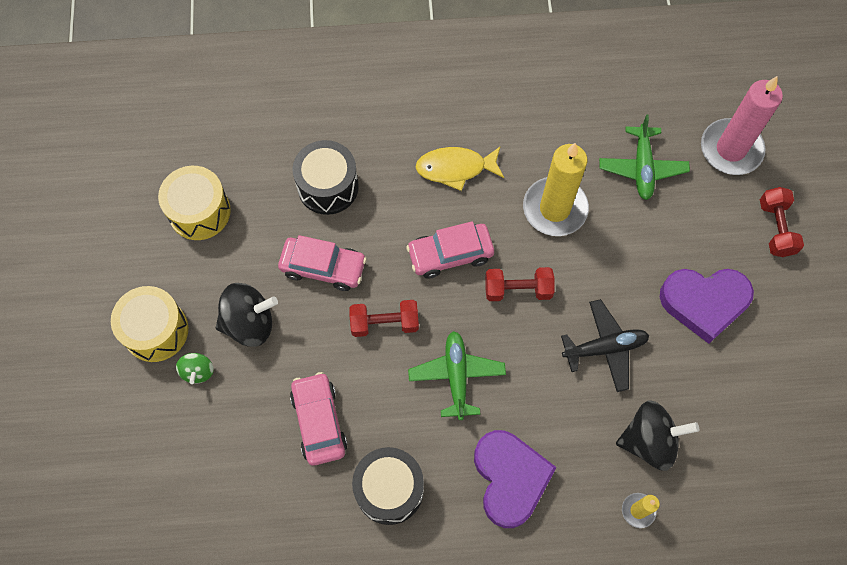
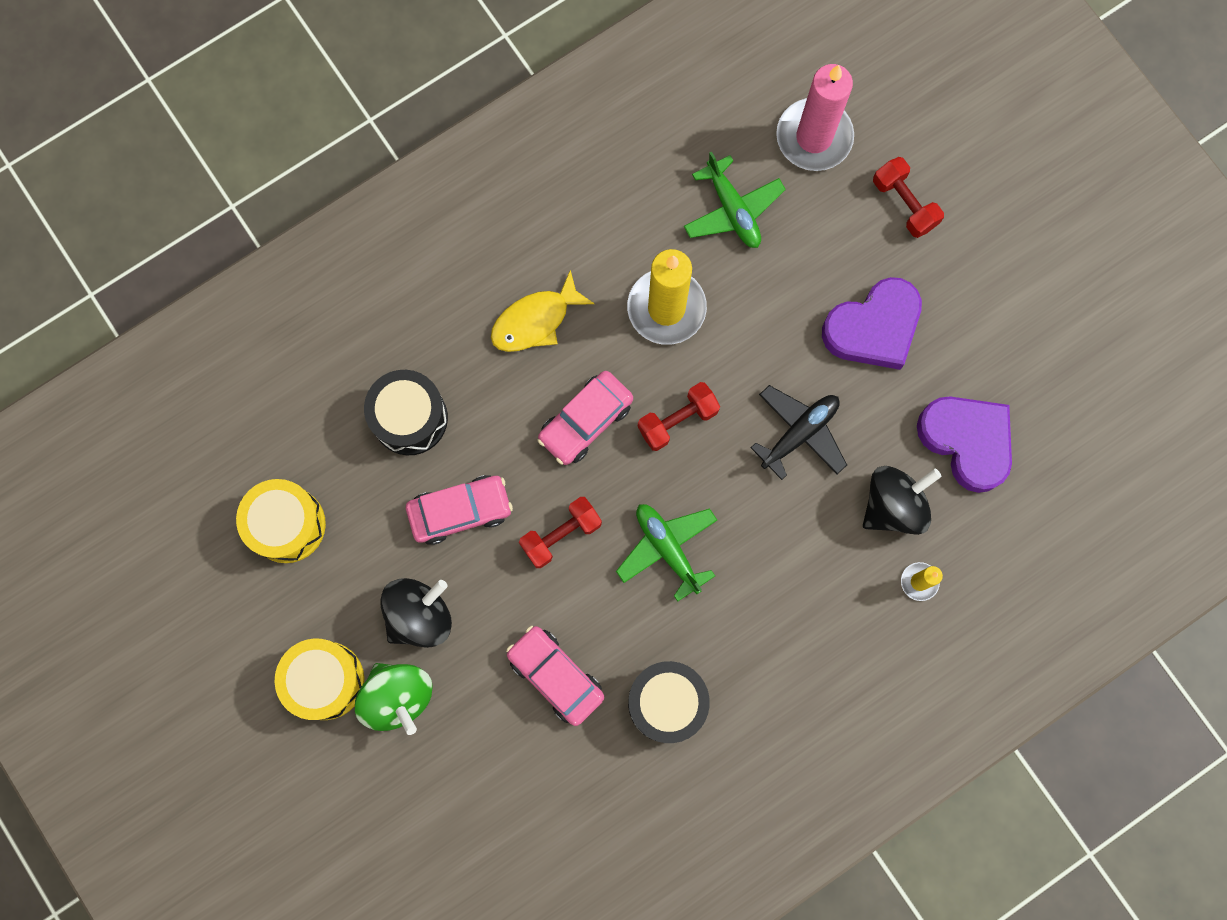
camera: 30 degrees left, 10 degrees up
(198, 371) = (398, 697): green spinning top -> green spinning top, size x1.84
(510, 479) = (779, 622): purple heart -> purple heart (967, 441)

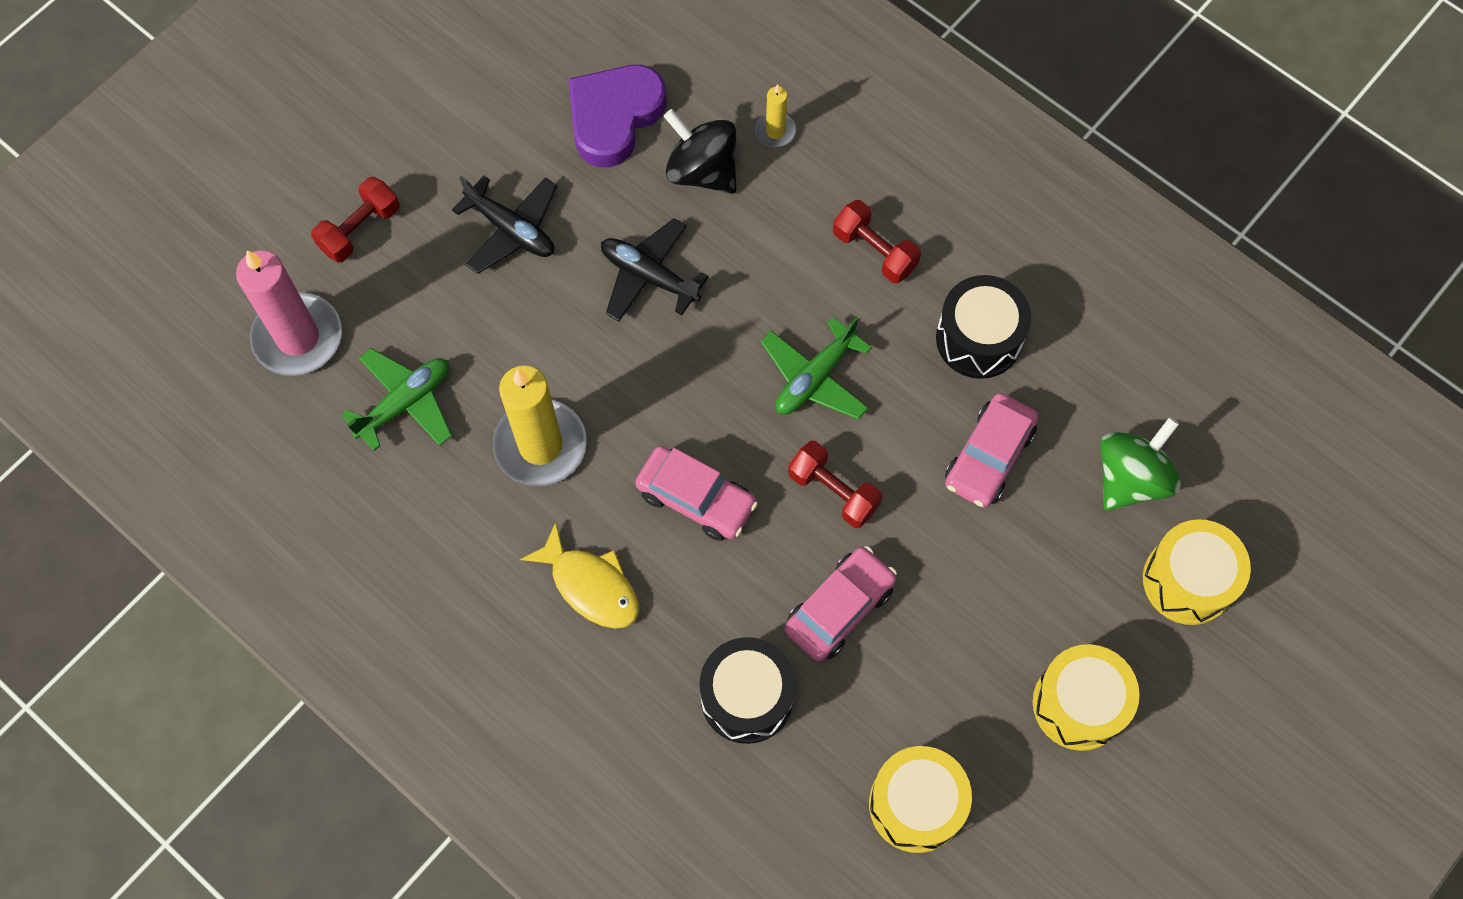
camera: 105 degrees left, 10 degrees down
(398, 697) = (1069, 617): green spinning top -> green spinning top (1131, 478)
(399, 810) = (1188, 580): none -> yellow drum
(419, 615) = (971, 619): black spinning top -> none
(460, 511) = (839, 608): pink car -> pink car turned 75 degrees clockwise
(677, 420) = (668, 402): red dumbbell -> red dumbbell (874, 251)
(873, 328) = (511, 230): purple heart -> black plane

